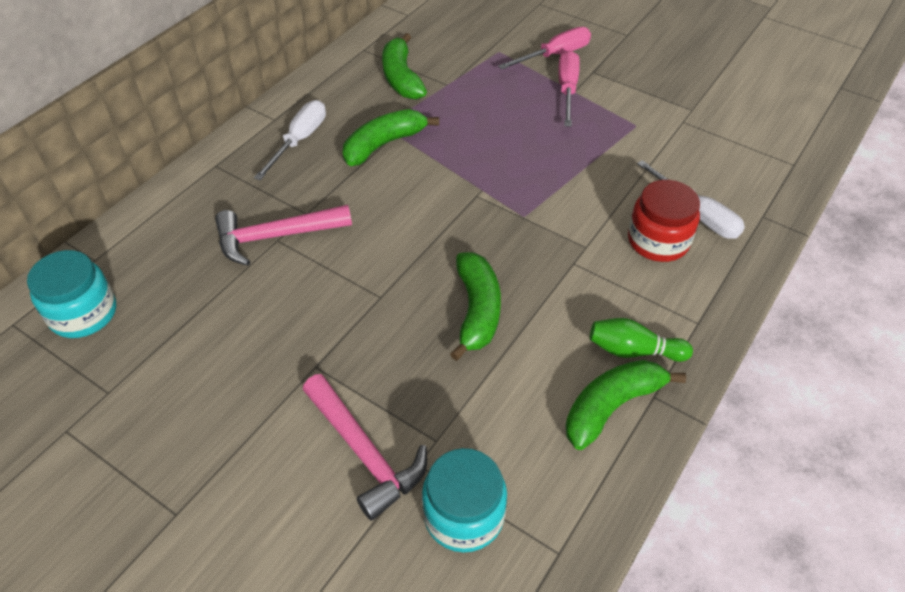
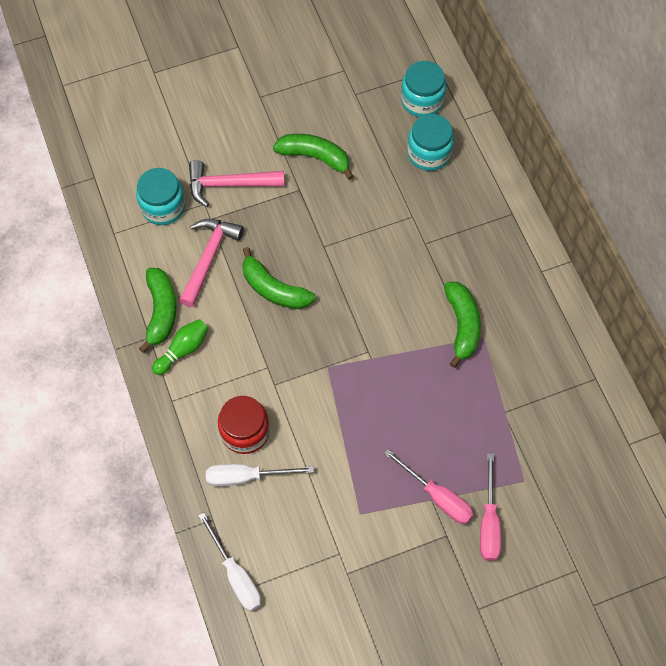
camera: 125 degrees right, 15 degrees up
(171, 267) = (429, 153): none -> turquoise jar
(276, 236) = (415, 217): pink hammer -> pink hammer (208, 258)
(299, 140) = (504, 275): white screwdriver -> white screwdriver (235, 575)
(401, 78) = (536, 384): green banana -> green banana (315, 157)

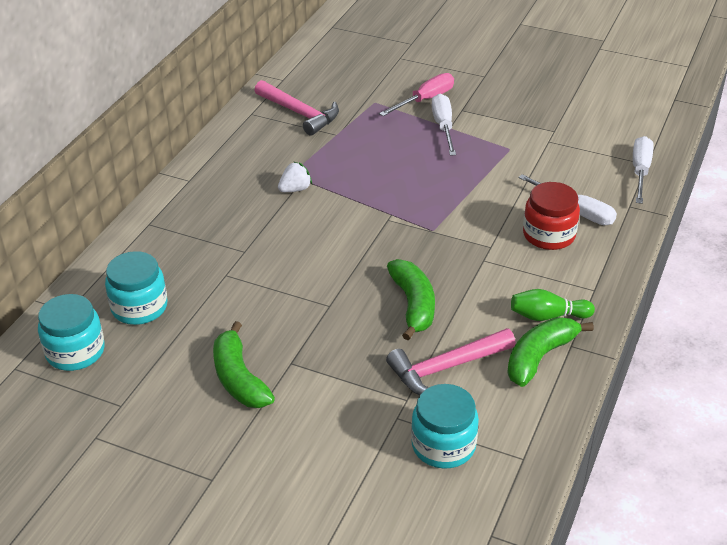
camera: 135 degrees left, 25 degrees down
(229, 185) = (351, 416): pink hammer -> pink hammer (299, 113)
(437, 496) = (443, 127): pink screwdriver -> white screwdriver
(462, 325) = (295, 189): green banana -> white strawberry

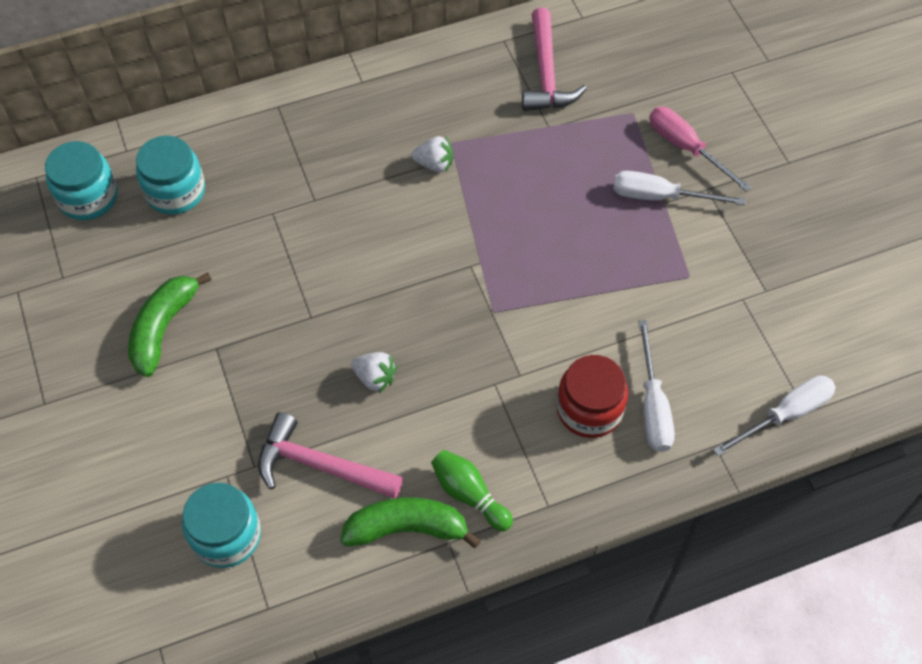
camera: 45 degrees right, 20 degrees up
(413, 305) = (375, 378): green banana -> white strawberry
(425, 100) = (686, 148): pink screwdriver -> pink screwdriver turned 135 degrees counterclockwise
(443, 127) = (660, 196): white screwdriver -> white screwdriver turned 120 degrees counterclockwise

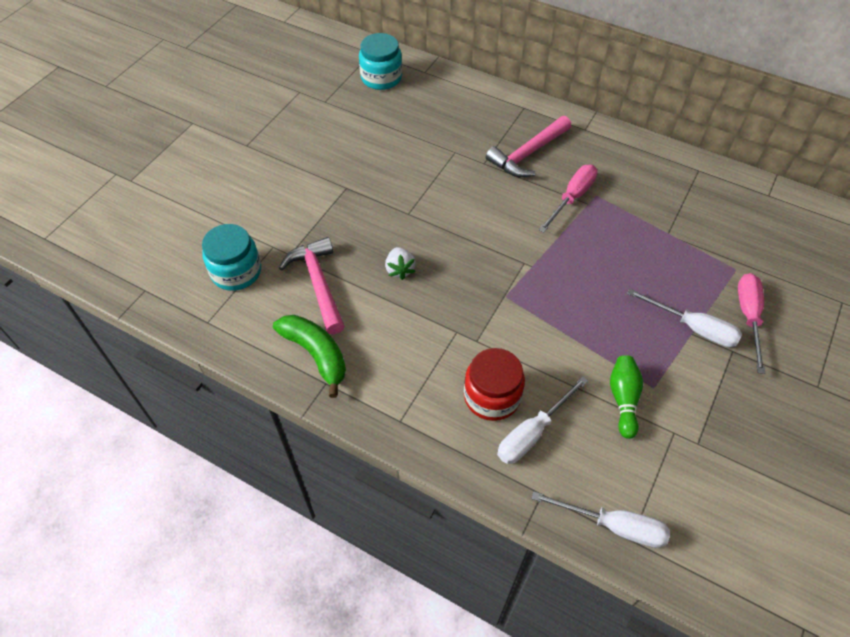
camera: 50 degrees right, 5 degrees down
(163, 328) = (336, 159): green banana -> none
(175, 191) = (422, 106): turquoise jar -> none
(434, 164) = (572, 198): white strawberry -> pink screwdriver
(469, 494) = (368, 371): green bowling pin -> green bowling pin (623, 399)
(546, 73) = (704, 206): pink hammer -> pink hammer (528, 154)
(660, 196) = (693, 328): white screwdriver -> white screwdriver turned 150 degrees clockwise

